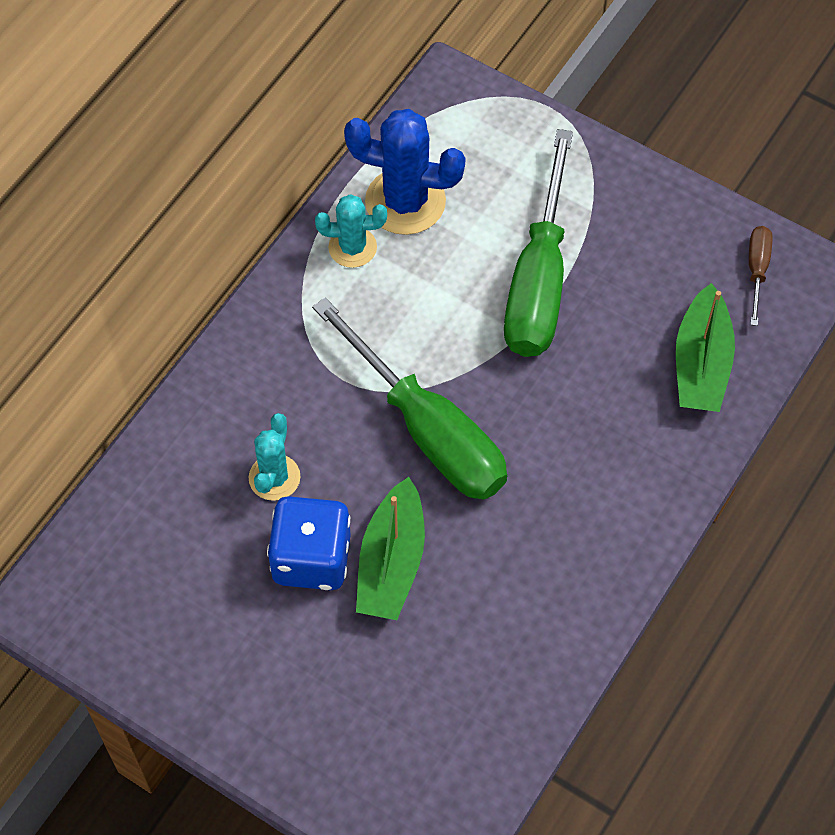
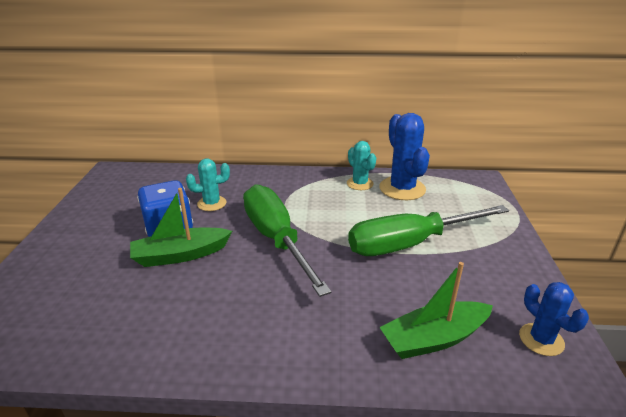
camera: 60 degrees right, 30 degrees down
(428, 430) = (276, 239): green screwdriver -> green screwdriver turned 135 degrees clockwise
(757, 270) = (541, 339): brown screwdriver -> blue cactus

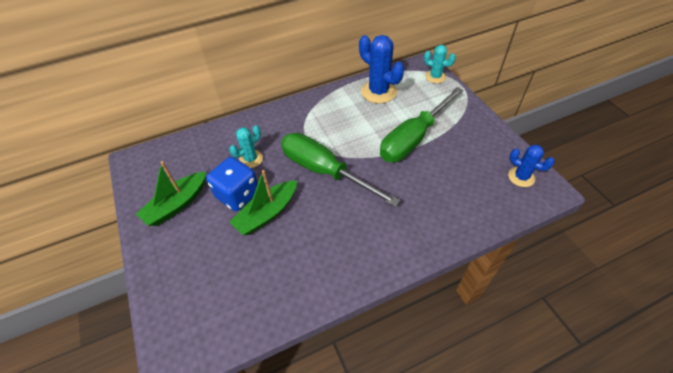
camera: 25 degrees left, 20 degrees up
(360, 184) = (346, 98): turquoise cactus -> turquoise cactus (435, 77)
(434, 339) = (468, 202): green boat -> green boat (177, 205)

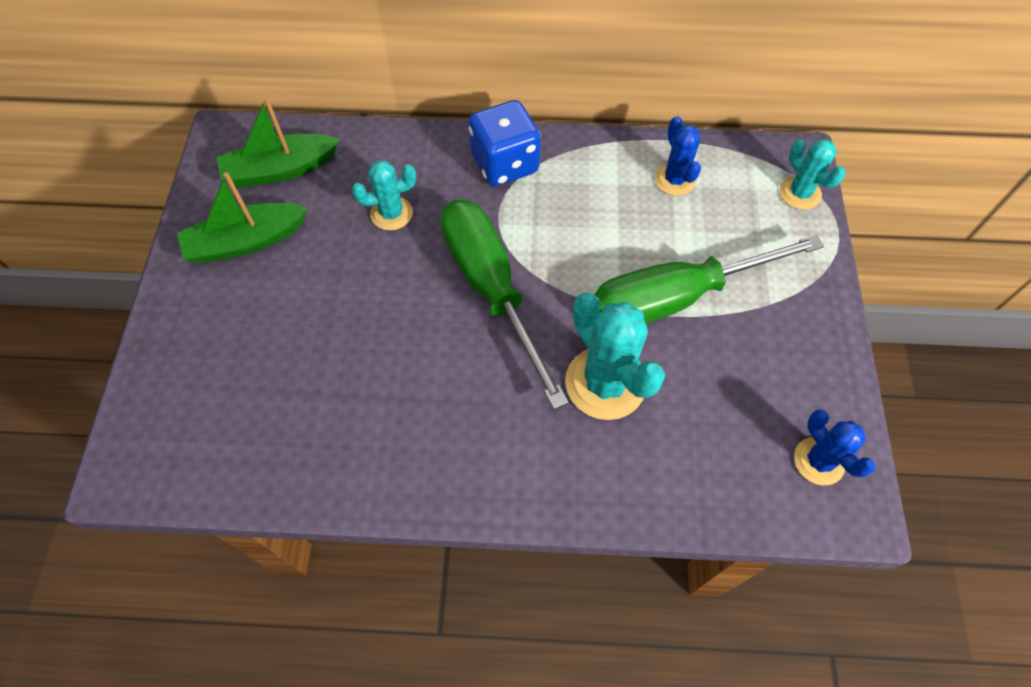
camera: 25 degrees right, 10 degrees up
(238, 195) = (338, 267): blue dice -> blue dice (505, 164)
(267, 213) = (363, 319): green boat -> green boat (280, 170)
(378, 92) = (675, 180): blue cactus -> blue cactus, size x0.59
(407, 188) = (605, 383): none -> turquoise cactus

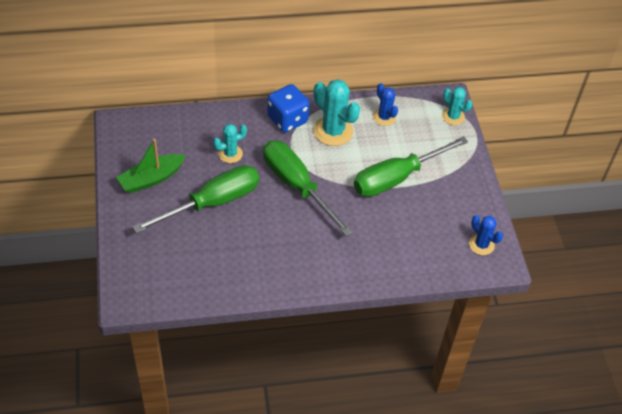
camera: 15 degrees left, 10 degrees down
(280, 170) = (158, 138): green boat -> none
(335, 300) = (212, 202): none -> green screwdriver
(605, 383) = (368, 224): turquoise cactus -> turquoise cactus (333, 131)

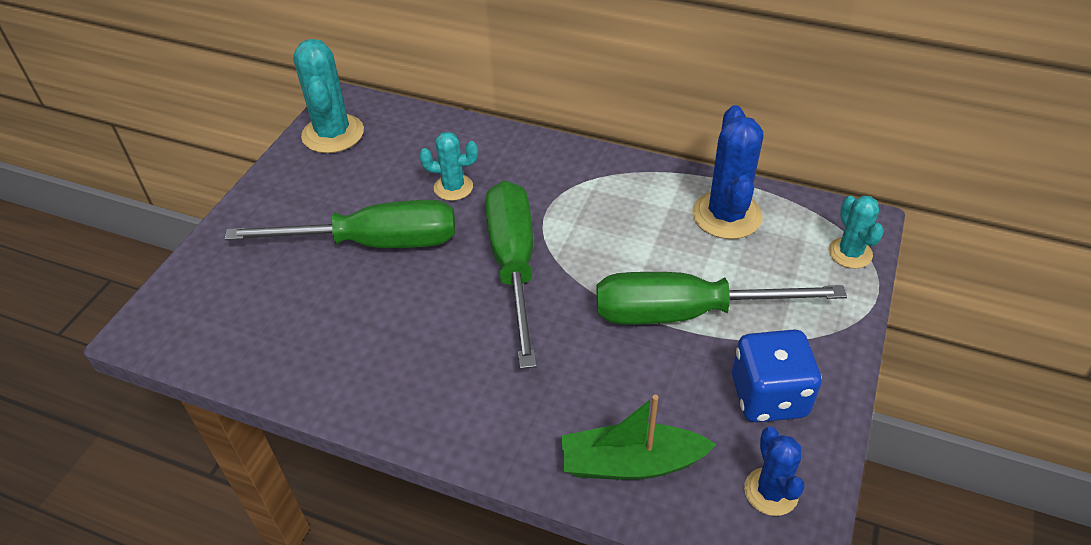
camera: 35 degrees right, 5 degrees down
(151, 179) = (322, 182): green boat -> green boat (631, 463)
(287, 120) = (571, 170): blue dice -> blue dice (769, 396)
(333, 131) = (629, 208): turquoise cactus -> turquoise cactus (333, 134)
(384, 117) = (726, 215): blue cactus -> blue cactus, size x1.68

